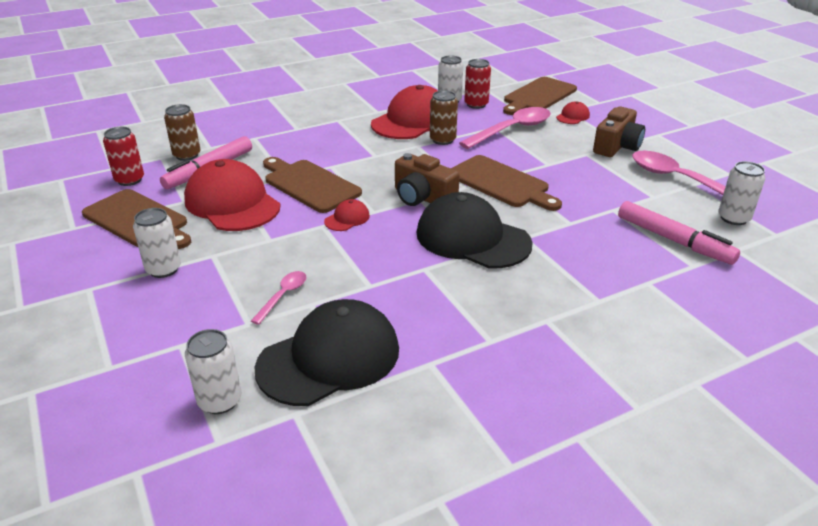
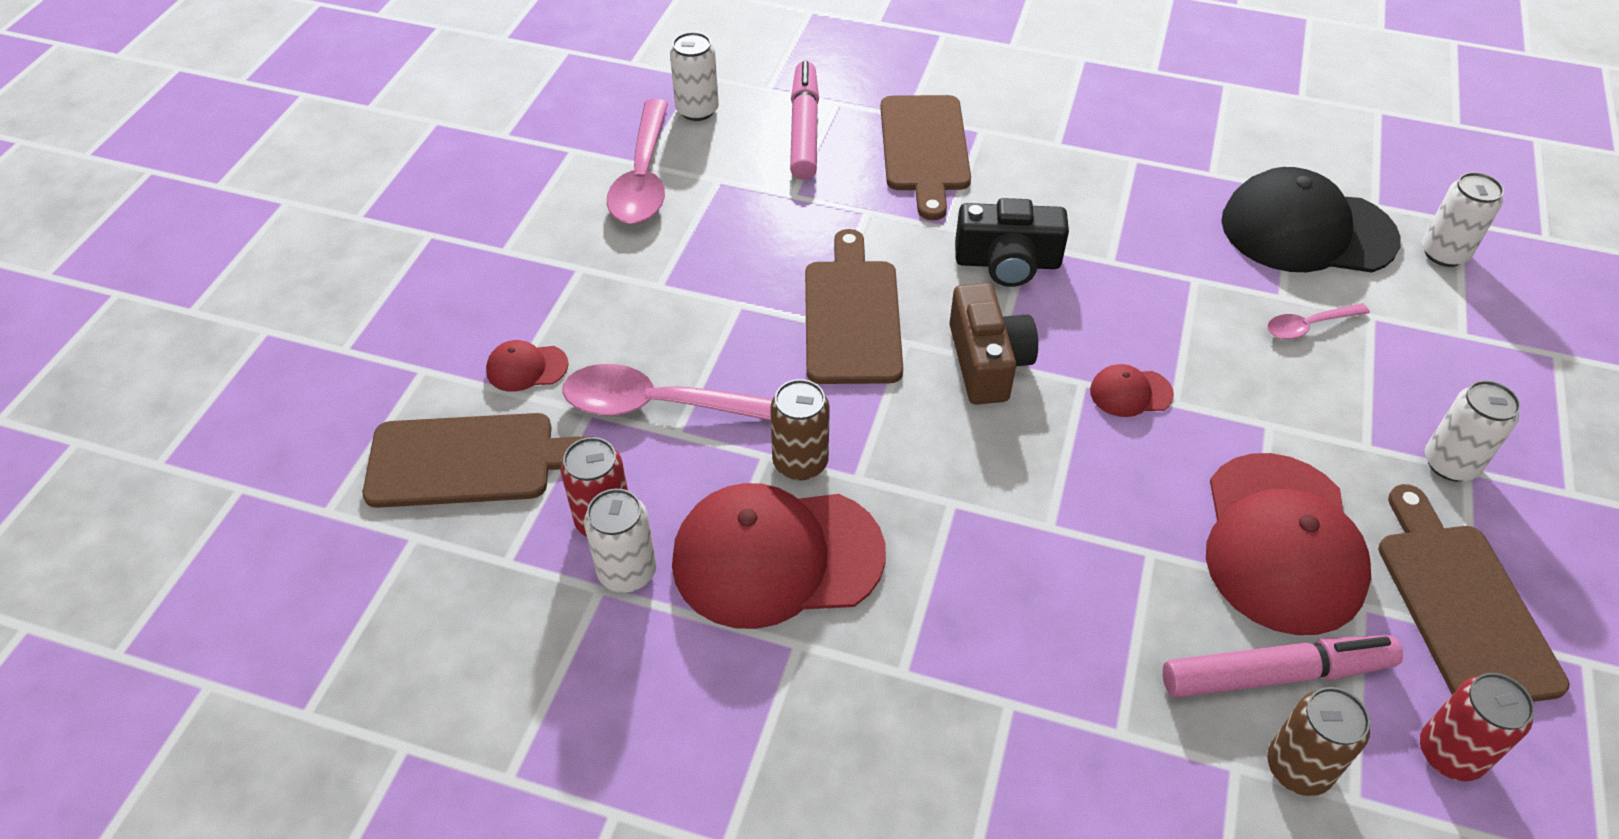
camera: 135 degrees left, 15 degrees up
(309, 184) = (1125, 503): brown cutting board -> brown cutting board (924, 149)
(472, 238) = (1007, 262): black cap -> black camera
(617, 146) = (596, 270): brown camera -> none

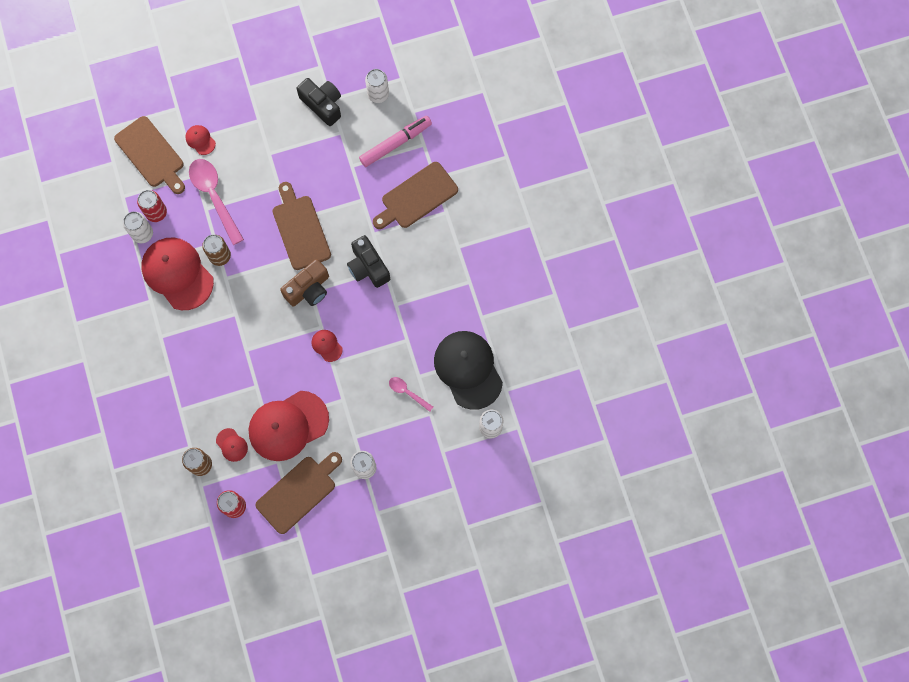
camera: 55 degrees right, 25 degrees up
(643, 177) = (322, 104): pink spoon -> black camera
(852, 315) = (300, 229): brown cutting board -> brown cutting board turned 75 degrees counterclockwise
(1275, 674) = (232, 445): pink marker -> red cap

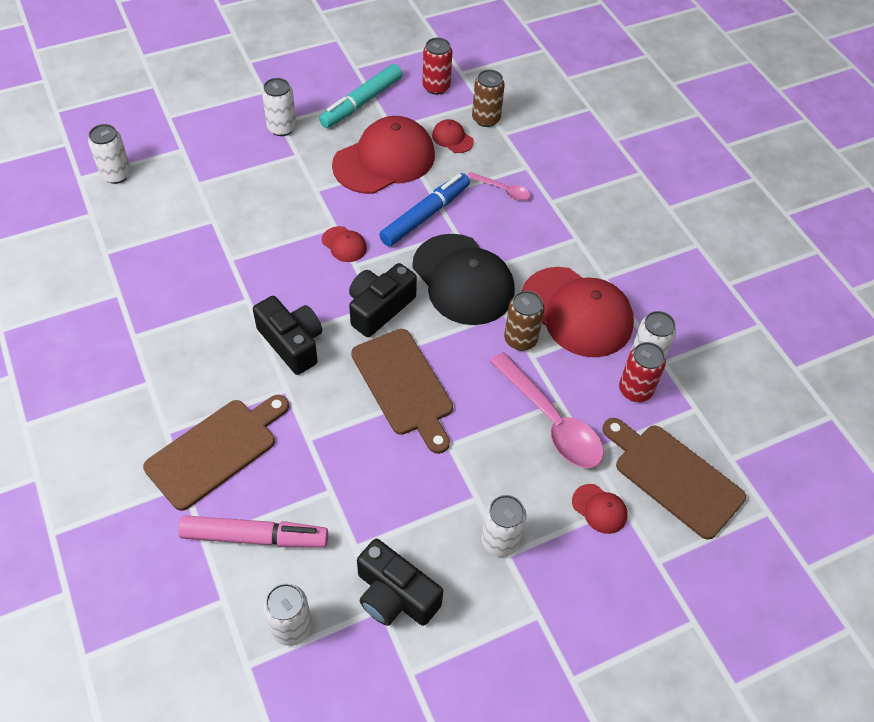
camera: 170 degrees right, 20 degrees down
(261, 128) = (500, 540): none -> white can
(265, 367) = (425, 215): none -> blue marker
(298, 492) = (361, 103): brown cutting board -> turquoise marker
(308, 289) = (379, 308): brown camera -> black camera
(395, 143) = (254, 537): pink marker -> pink marker turned 135 degrees counterclockwise
(407, 392) = (228, 202): pink spoon -> pink spoon (503, 190)
(468, 369) = (142, 232): black cap -> black cap (463, 280)

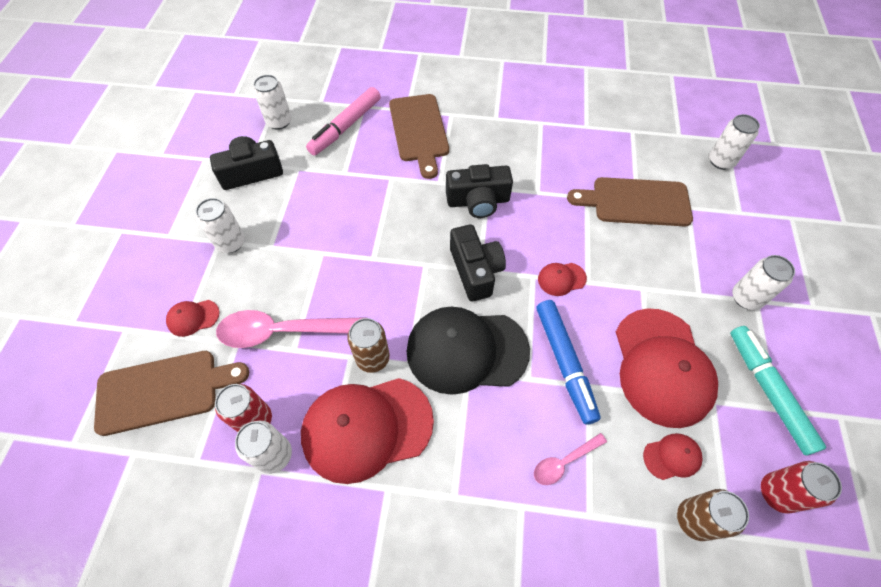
camera: 125 degrees right, 5 degrees up
(404, 386) = (391, 250): brown cutting board -> brown cutting board (636, 202)

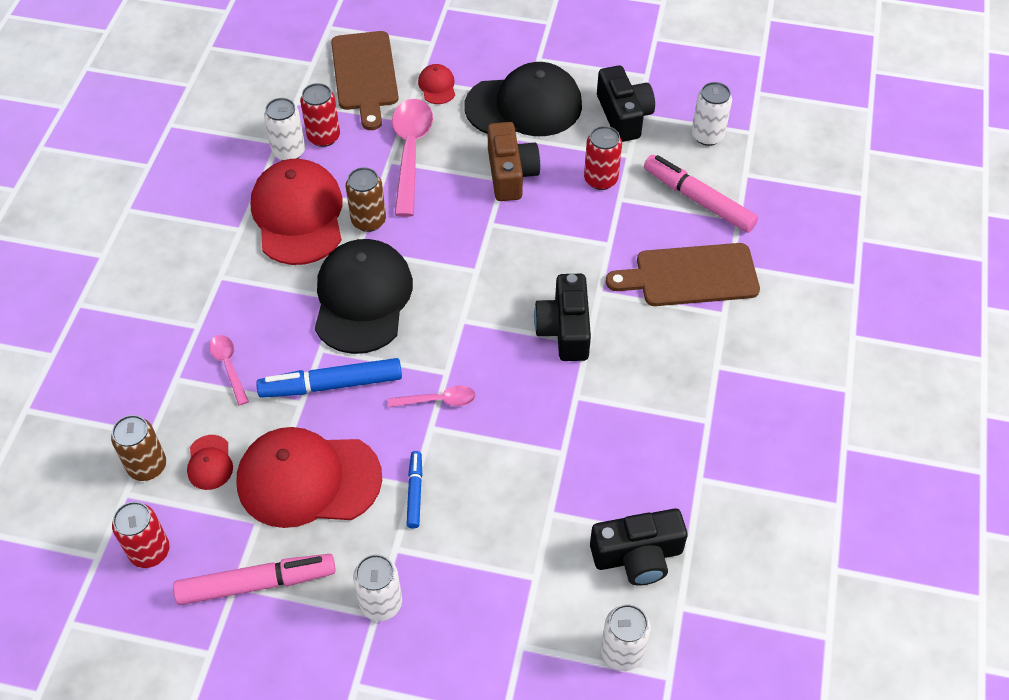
camera: 95 degrees right, 5 degrees down
(231, 243) = (524, 106): white can -> black cap
(315, 247) = (510, 174): none -> brown camera
(323, 185) = (600, 179): none -> red can
(475, 270) = (461, 316): black camera -> black camera (637, 556)
(561, 279) = (438, 400): red cap -> pink spoon
(636, 202) = (550, 511): brown cutting board -> none
(648, 286) = (414, 492): none -> blue marker
(768, 391) = (257, 583): turquoise marker -> pink marker

